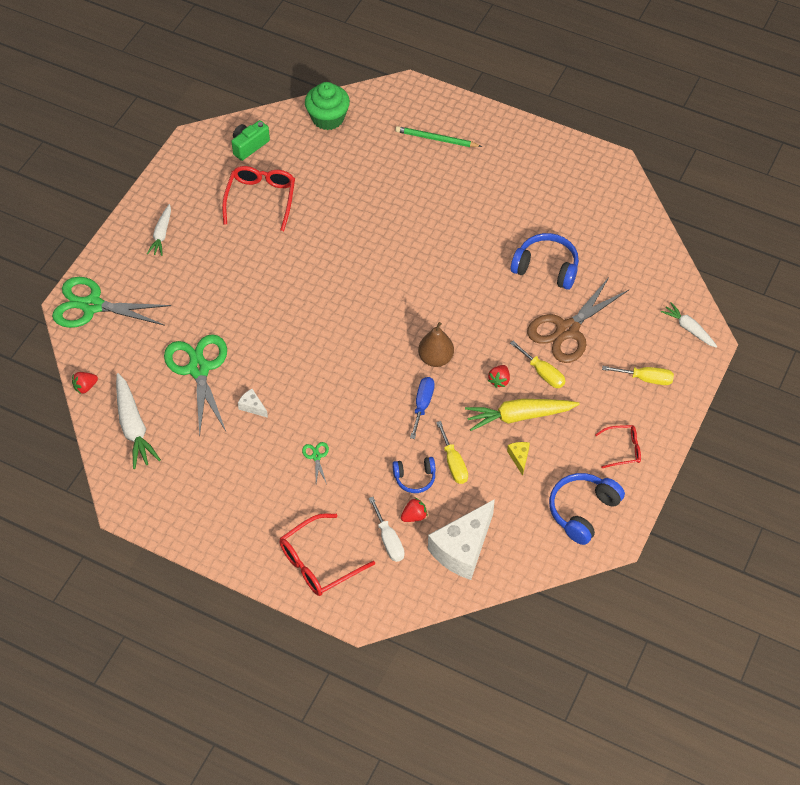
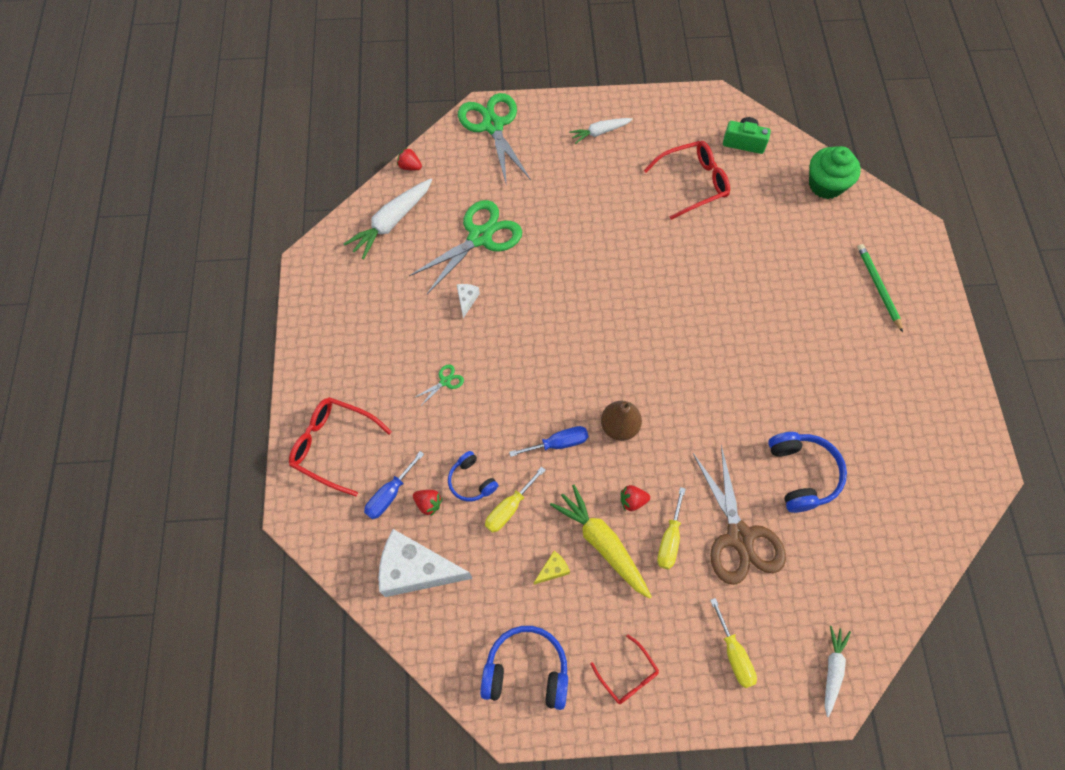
camera: 60 degrees right, 10 degrees up
(388, 540) = (389, 494): white screwdriver -> blue screwdriver
(567, 330) = (739, 537): brown scissors -> brown scissors turned 120 degrees counterclockwise

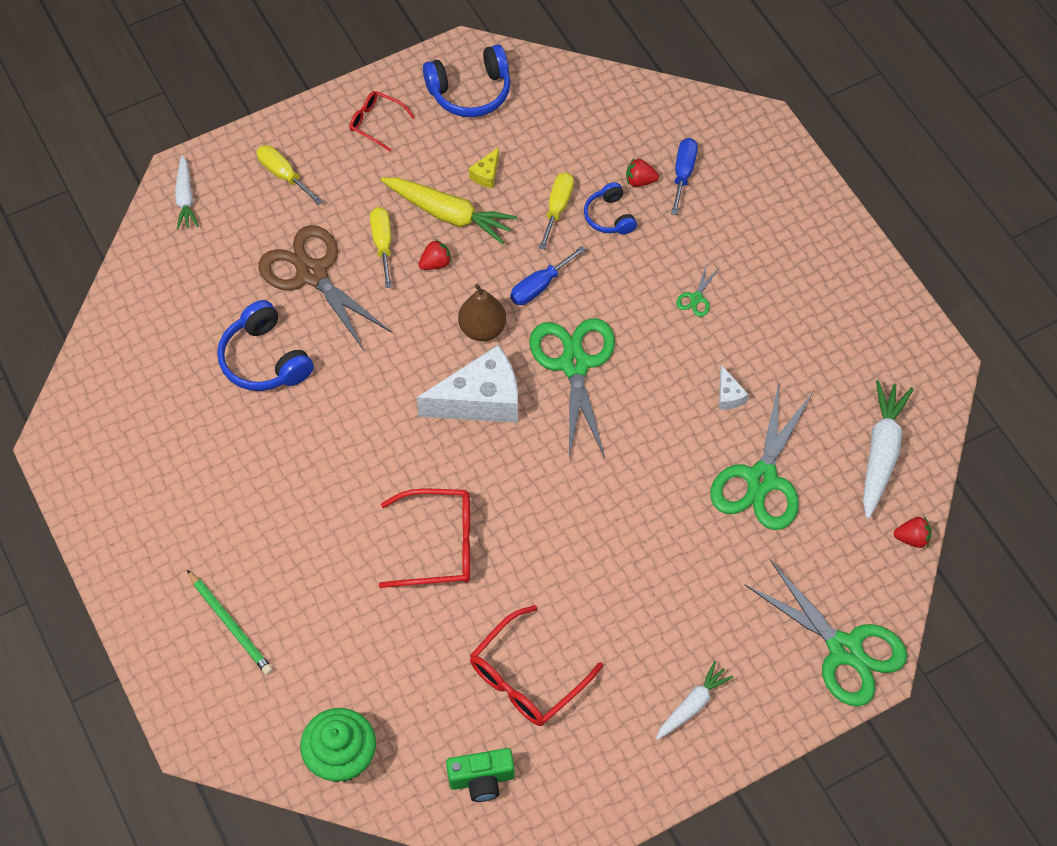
camera: 155 degrees right, 5 degrees down
(333, 445) = (770, 192): red glasses -> red glasses (439, 545)
(416, 570) = (616, 125): white cheese -> white cheese (480, 400)
(471, 481) = (609, 216): blue headphones -> blue headphones turned 135 degrees counterclockwise
(563, 368) = (574, 364): none -> green scissors

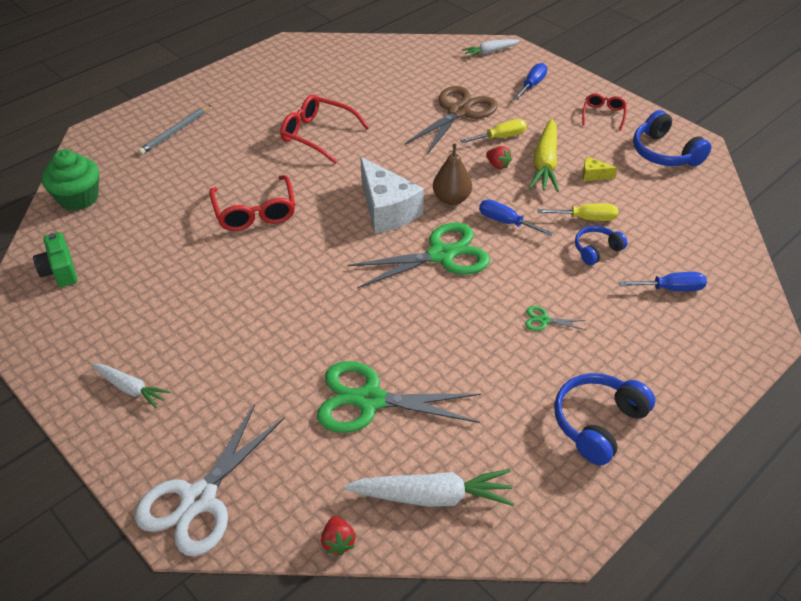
camera: 75 degrees right, 15 degrees down
(230, 624) = (175, 132): green pencil -> grey pencil
(264, 359) = (381, 106): blue headphones -> blue headphones (598, 423)
(283, 175) = (532, 85): yellow screwdriver -> blue screwdriver
(526, 678) = (148, 279): red glasses -> red glasses (317, 134)
(640, 181) = (644, 262): red strawberry -> none
(728, 395) = (451, 361): white cheese -> none
(844, 649) = (199, 499): green scissors -> white scissors

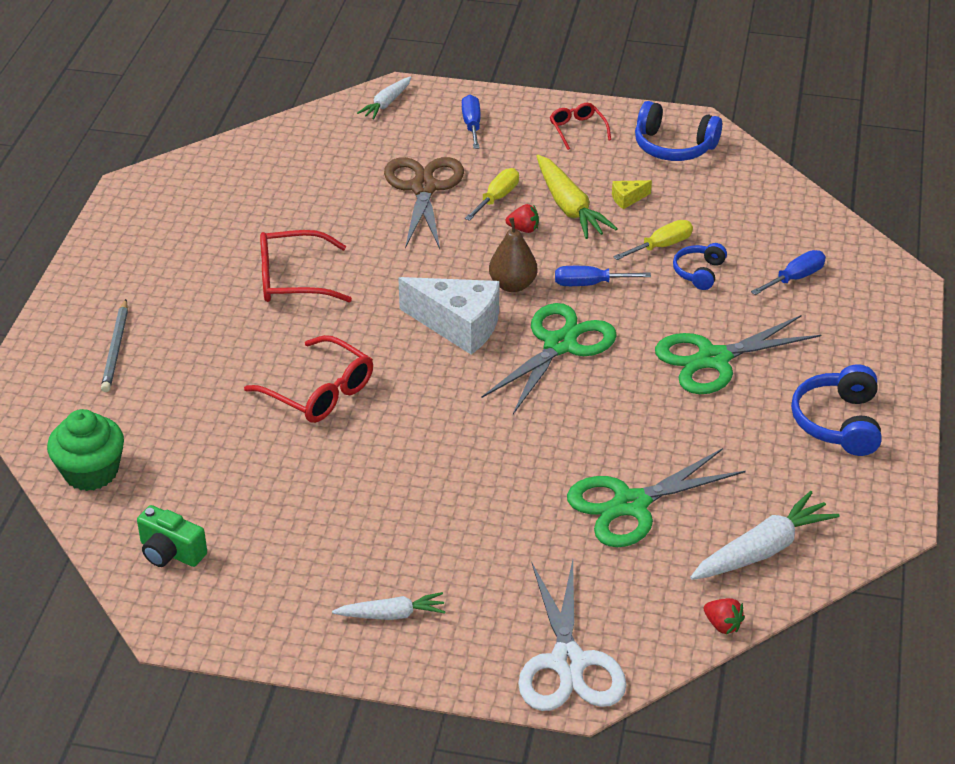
camera: 35 degrees left, 5 degrees down
(544, 320) = (713, 359): green scissors -> green scissors, size x2.46

